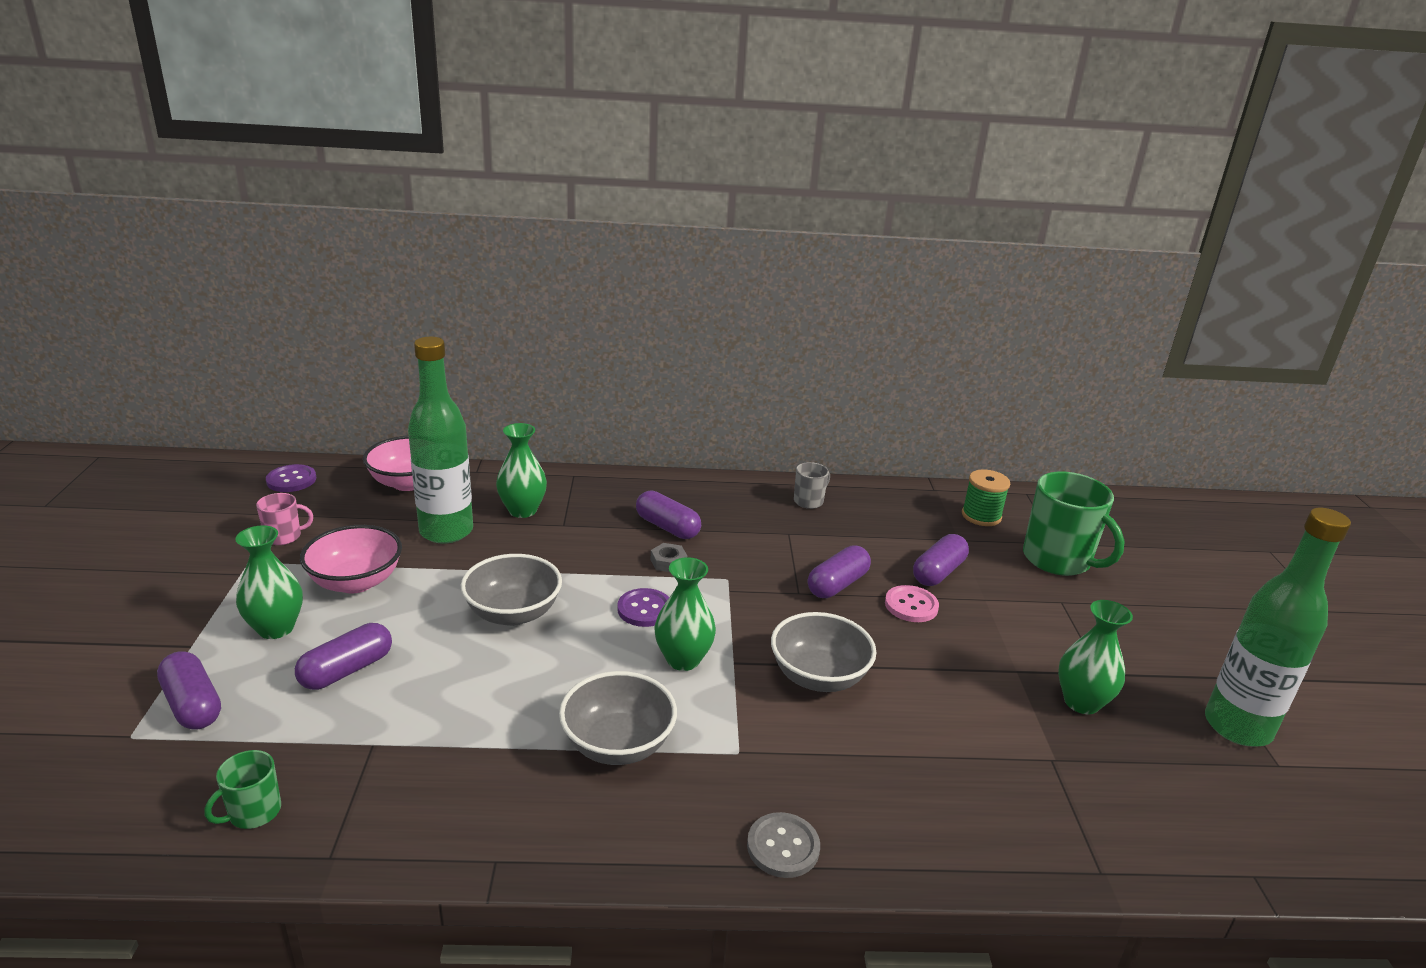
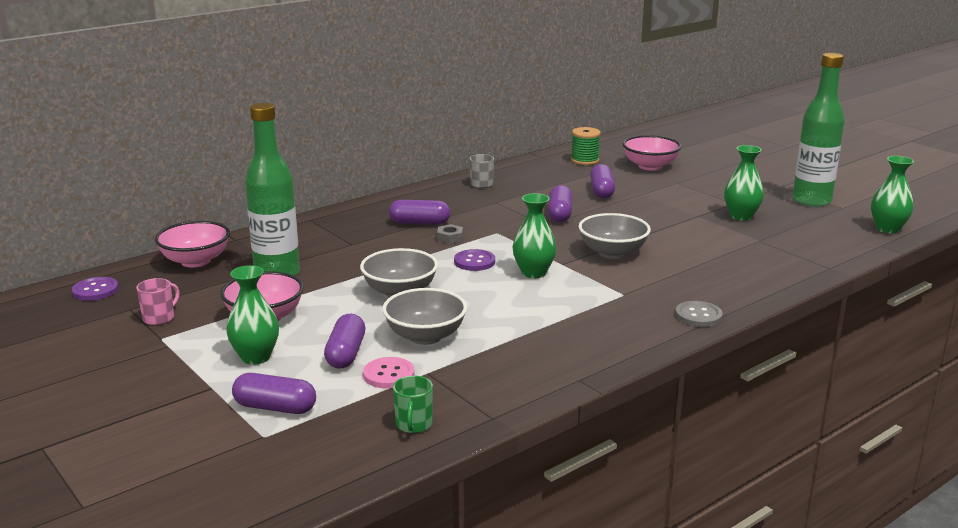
camera: 35 degrees left, 5 degrees down
(522, 510) = (309, 247): green vase -> green vase (887, 229)
(618, 744) = (560, 316): grey bowl -> grey bowl (425, 336)
(911, 605) = (610, 209): pink button -> pink button (389, 375)
(1058, 559) = (650, 166): green mug -> pink bowl

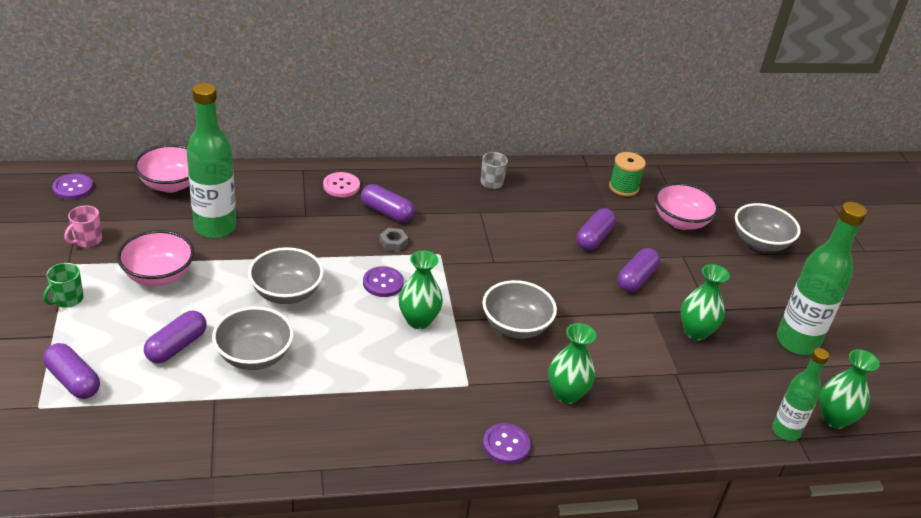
camera: 25 degrees right, 15 degrees up
(159, 318) = (87, 240): pink mug -> pink mug turned 150 degrees clockwise
(255, 357) = (111, 317): green vase -> green vase (566, 394)
(389, 375) = (184, 386): pink button -> pink button (341, 186)
(414, 424) = (148, 452): green mug -> green mug (67, 299)
(560, 214) = (521, 253): purple capsule -> purple capsule (636, 279)
(698, 316) = (506, 445): grey button -> purple button
(718, 162) = (760, 243): none -> grey bowl
(868, 244) = (785, 431): none -> green bottle

